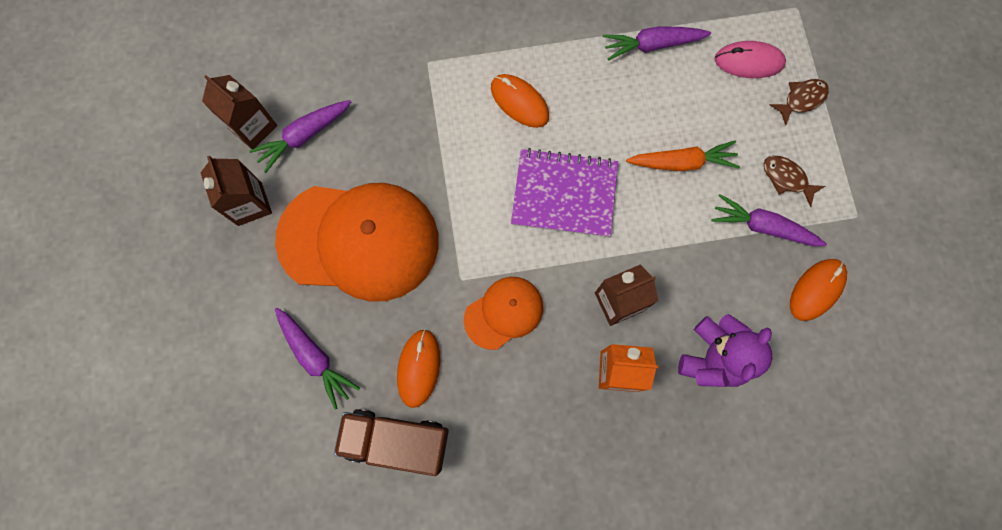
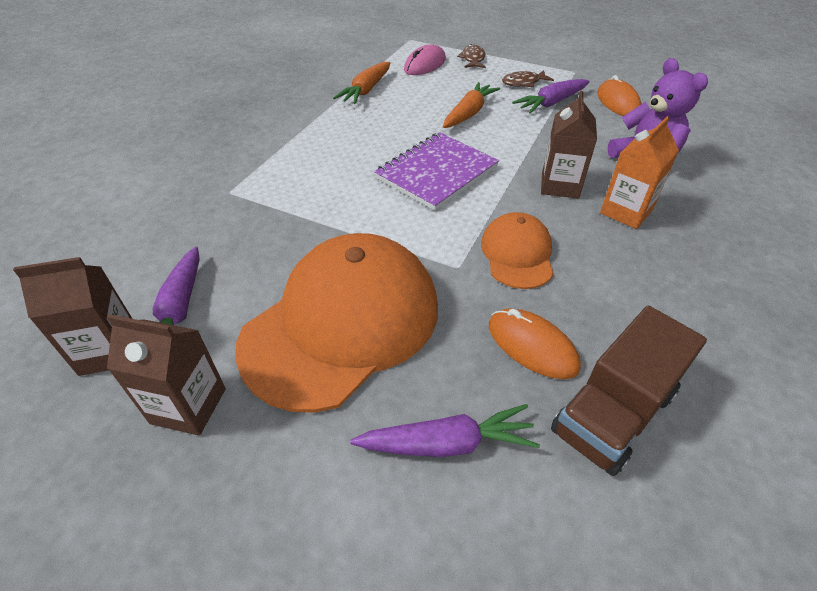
camera: 55 degrees left, 30 degrees down
(519, 102) = (331, 161): orange mouse -> none
(652, 45) = (366, 90): purple carrot -> orange carrot

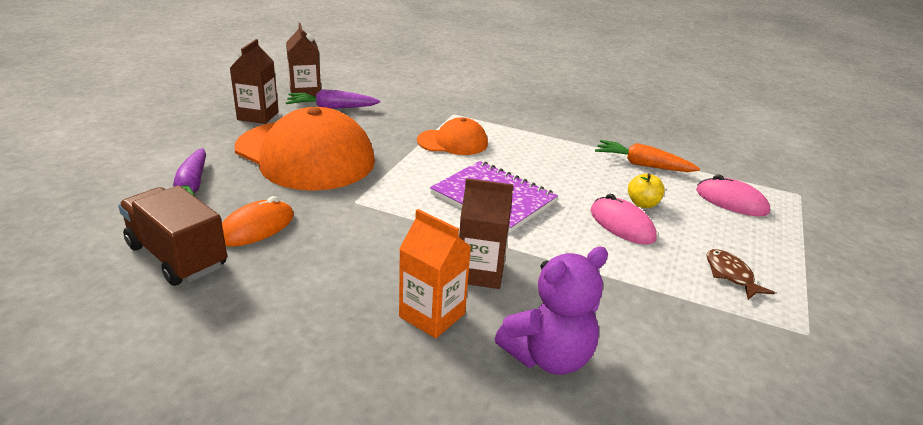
camera: 85 degrees right, 15 degrees down
(434, 100) = (642, 204): none -> yellow apple
(469, 113) = (622, 225): orange carrot -> pink mouse
(473, 59) = (777, 238): brown fish -> none
(517, 254) = (367, 232): orange cap -> orange cap (453, 142)
(551, 103) = (681, 293): purple carrot -> none
(617, 102) = (721, 365): orange mouse -> none

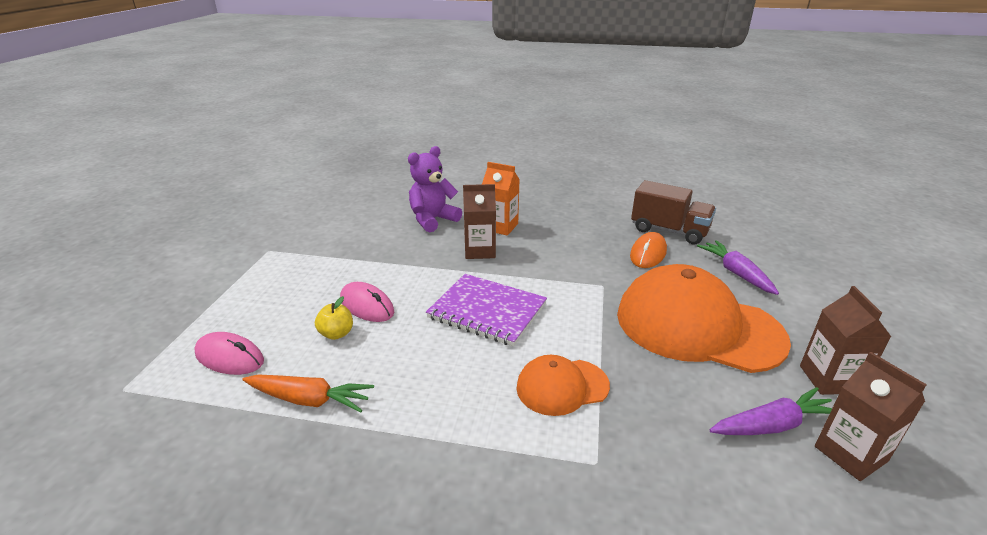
camera: 170 degrees right, 0 degrees up
(730, 275) = (293, 278): brown fish -> none

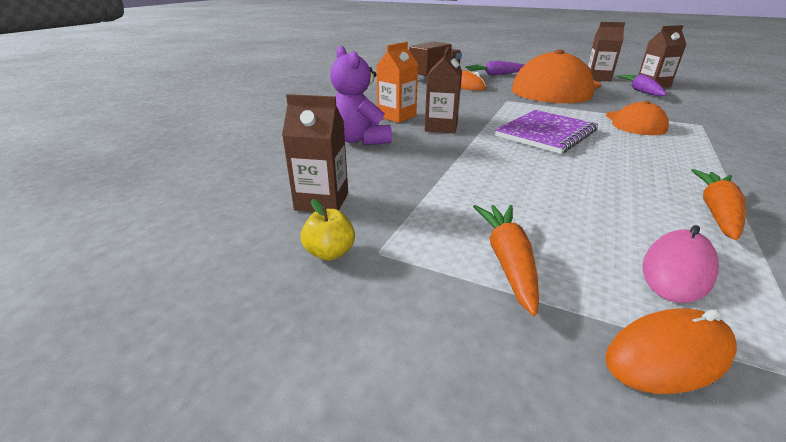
camera: 75 degrees left, 0 degrees up
(160, 339) = (668, 355): none -> orange mouse
(252, 291) = (507, 260): none -> orange carrot
(327, 225) = (322, 201): none -> brown carton
(336, 334) = (599, 197): yellow apple -> yellow apple (330, 253)
(367, 305) = (541, 180): pink mouse -> none

